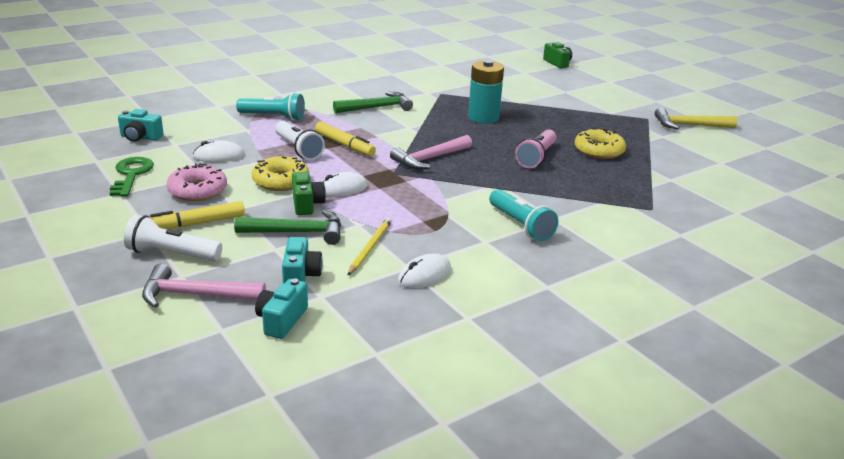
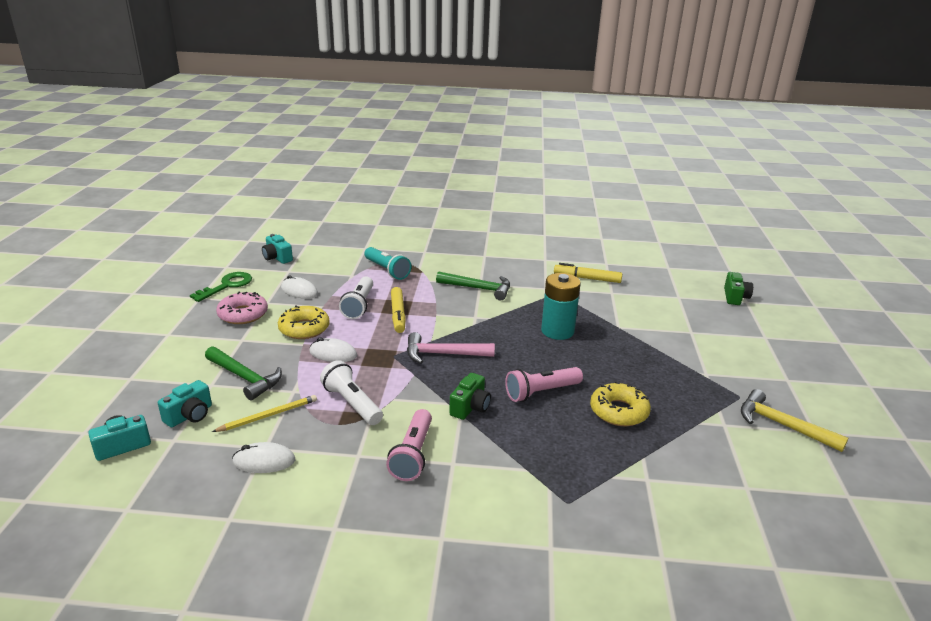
camera: 40 degrees right, 0 degrees up
(172, 254) = (151, 358): white flashlight -> white flashlight (352, 403)
(196, 224) = (200, 341): yellow marker -> yellow marker (587, 278)
(196, 295) = (113, 397): pink hammer -> none
(306, 204) = (289, 356): green camera -> green camera (470, 407)
(520, 225) = (413, 454): turquoise flashlight -> pink flashlight

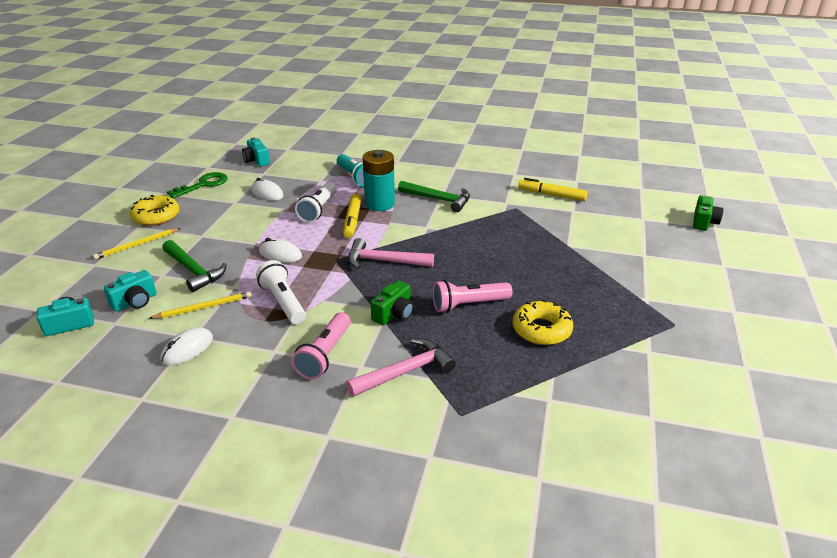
camera: 10 degrees right, 5 degrees up
(173, 354) = (137, 245): none -> yellow pencil
(243, 314) = (209, 212): pink donut -> none
(264, 461) = (187, 349): white mouse -> white mouse turned 60 degrees counterclockwise
(304, 328) = (261, 228): yellow donut -> yellow donut (156, 216)
(500, 464) = (405, 372): none -> pink hammer
(557, 331) = (504, 246): turquoise battery -> turquoise battery (380, 204)
(782, 425) = (712, 357): yellow hammer -> none

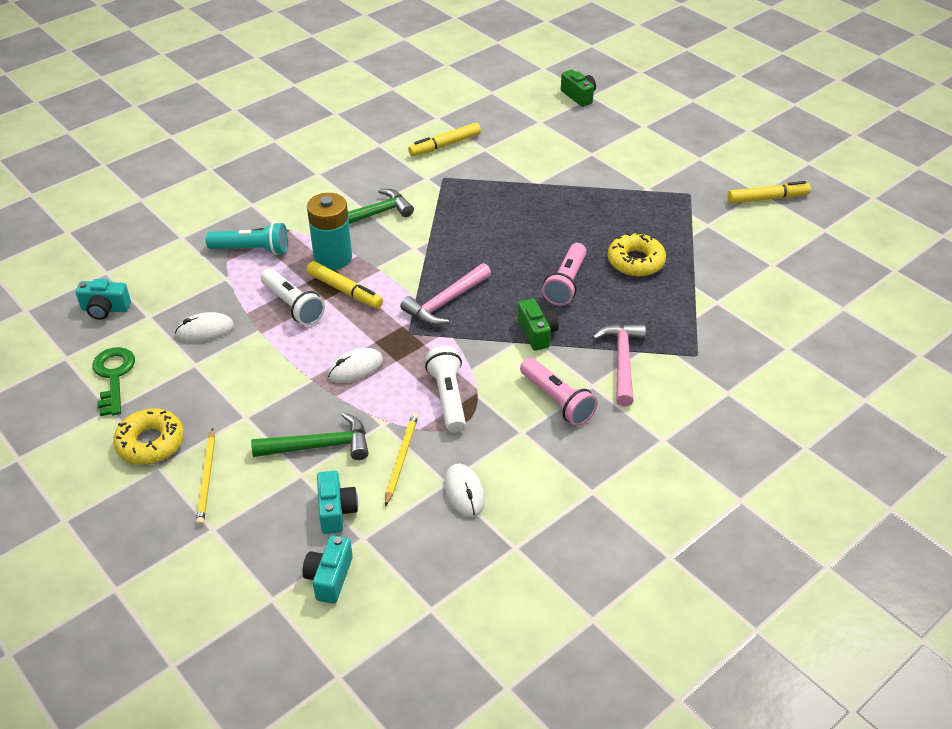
camera: 55 degrees left, 10 degrees up
(283, 302) = (448, 398): white flashlight -> white flashlight turned 75 degrees clockwise
(745, 375) = (767, 198): none -> yellow marker

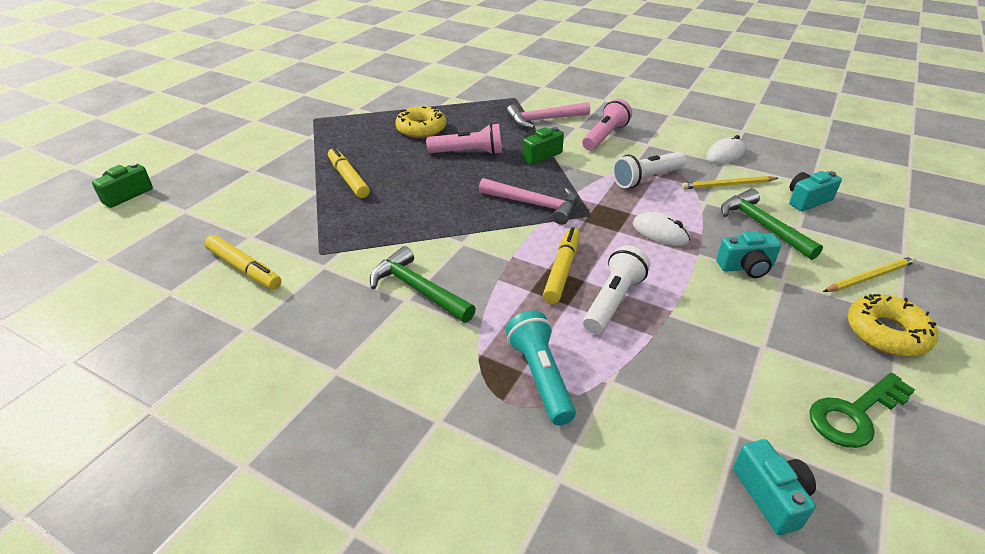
camera: 110 degrees left, 5 degrees down
(205, 330) = (710, 360): white mouse -> none
(329, 577) = (858, 188): turquoise camera -> turquoise camera (746, 267)
(333, 258) = (513, 296): turquoise battery -> none
(767, 198) = (312, 91): yellow marker -> yellow marker (348, 178)

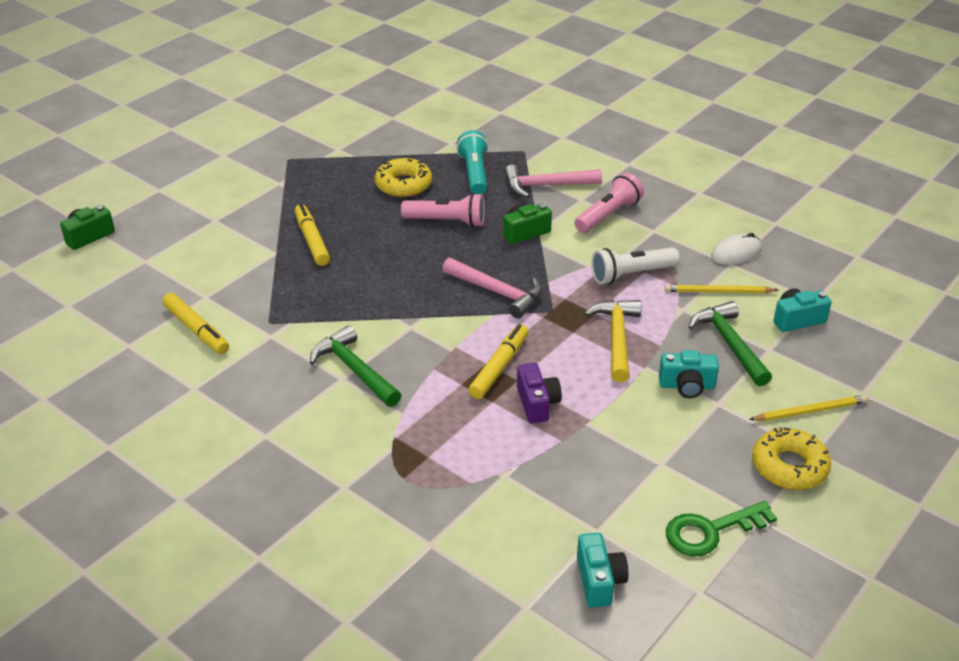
camera: 10 degrees right, 0 degrees up
(540, 376) = (442, 463): turquoise flashlight -> turquoise flashlight (474, 174)
(613, 301) = (537, 403): white flashlight -> purple camera
(660, 232) = (617, 338): white mouse -> yellow hammer

